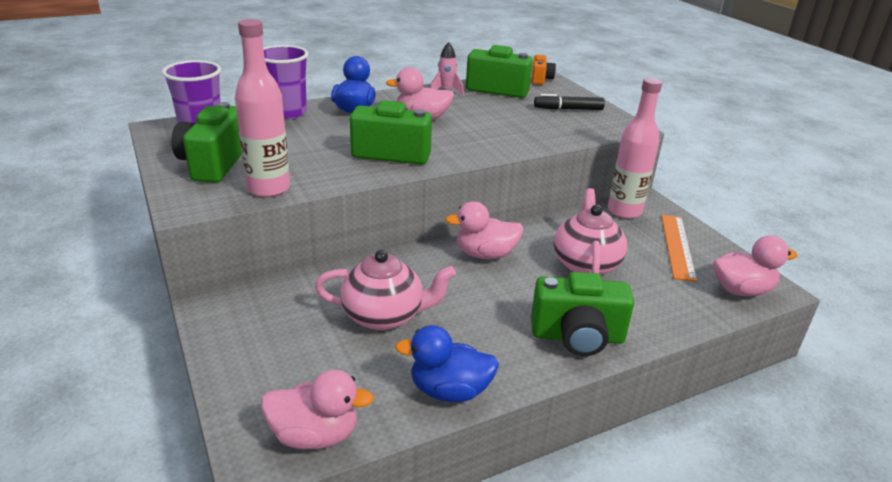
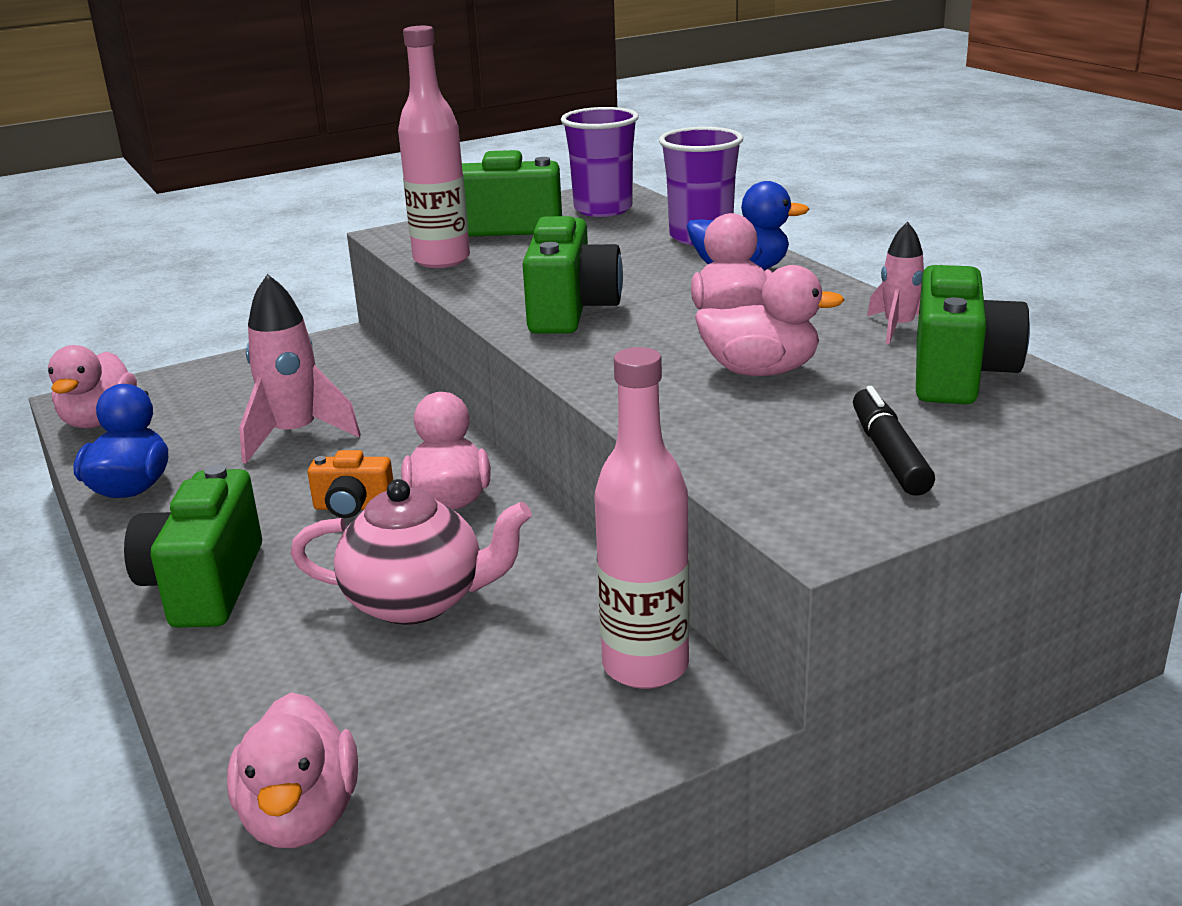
camera: 90 degrees right, 5 degrees down
(384, 316) = (295, 435): pink teapot -> pink rocket
(487, 120) = (760, 371): none -> pink duck
(540, 79) = (1089, 420): orange camera -> orange camera (353, 507)
(677, 246) = (490, 735): orange ruler -> none

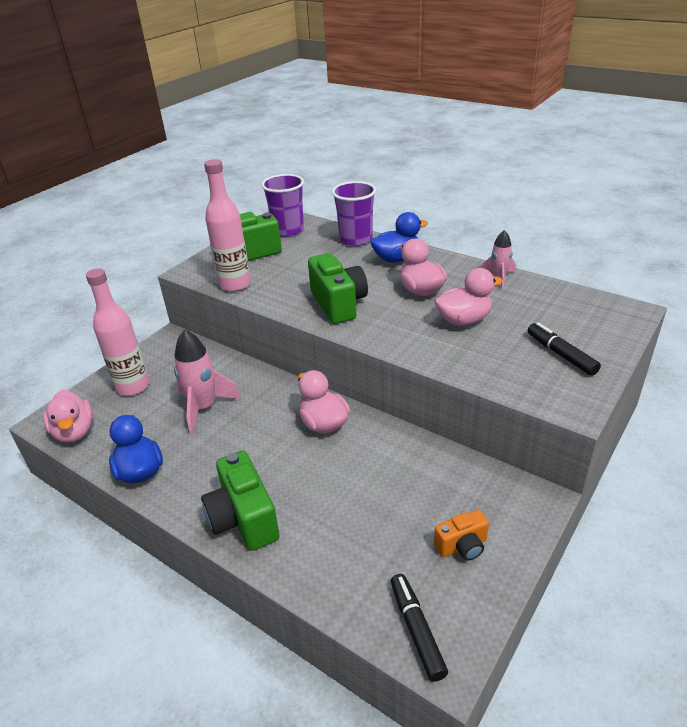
camera: 25 degrees left, 10 degrees up
(301, 816) = (416, 630): pink duck -> black marker
(353, 507) = (278, 444): orange camera -> orange camera (462, 546)
(417, 601) = (362, 489): pink teapot -> none
(645, 666) = (495, 487): pink bottle -> pink bottle (133, 387)
(958, 375) = (547, 300): green camera -> none

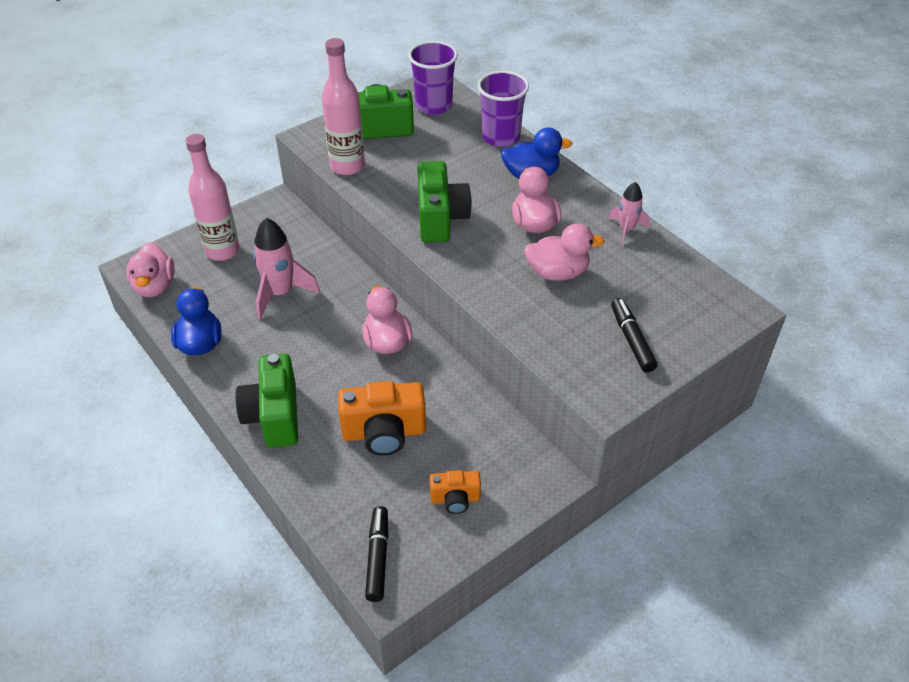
camera: 15 degrees right, 10 degrees up
(361, 503) = (384, 433): none -> orange camera

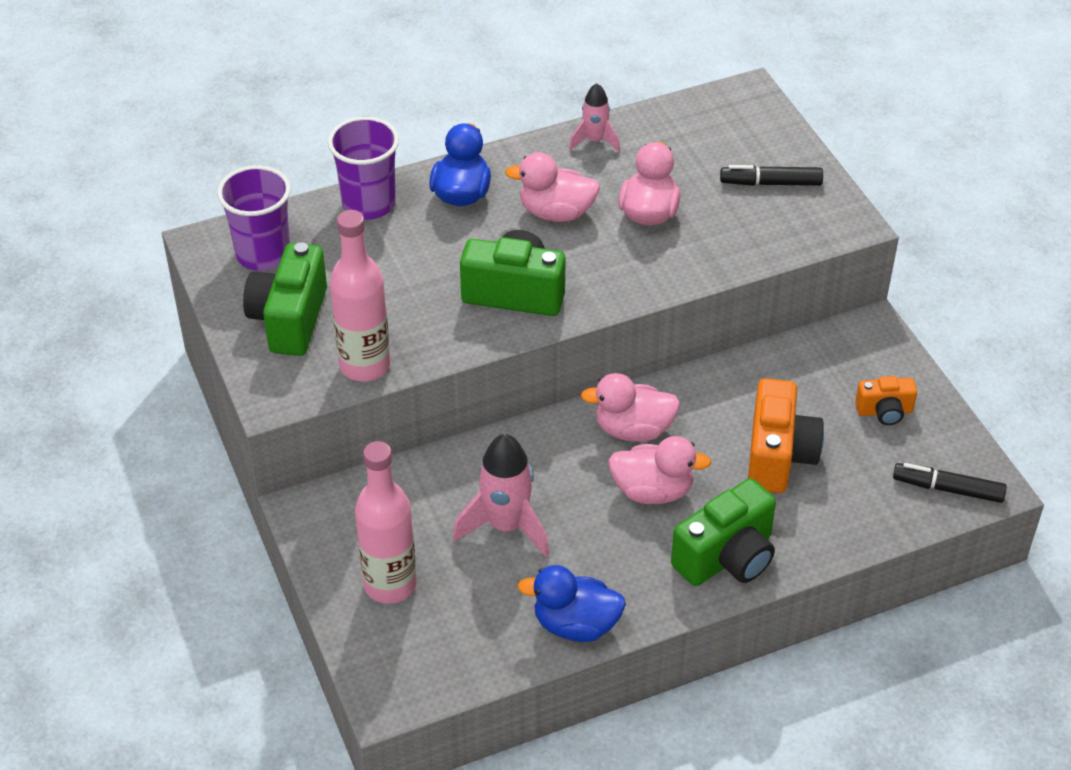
camera: 75 degrees left, 0 degrees up
(155, 286) = (438, 673): pink duck -> pink duck (652, 491)
(274, 416) = (727, 557): green camera -> green camera turned 45 degrees counterclockwise
(455, 499) = (884, 411): orange camera -> orange camera turned 75 degrees clockwise

